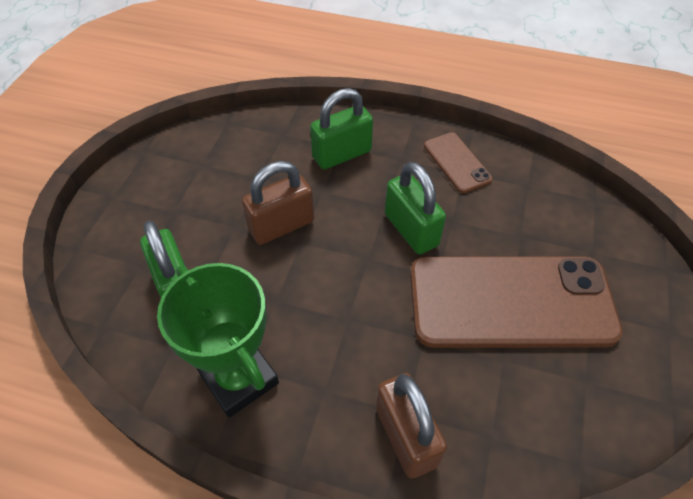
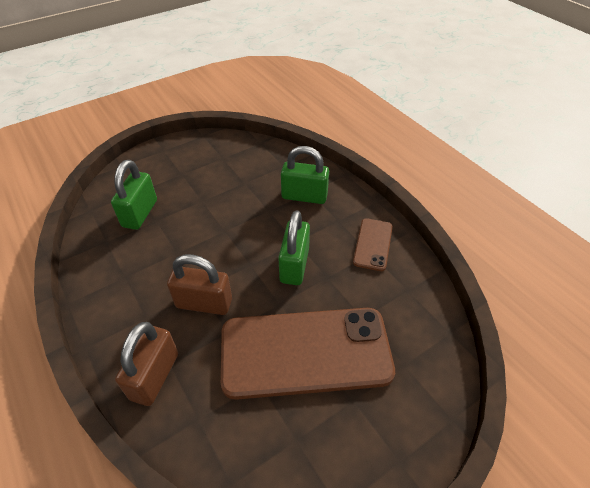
camera: 40 degrees right, 5 degrees down
(239, 378) = (115, 279): green trophy -> none
(281, 226) = (224, 215): brown padlock -> brown padlock (204, 303)
(510, 302) = (305, 352): brown phone -> brown phone turned 45 degrees counterclockwise

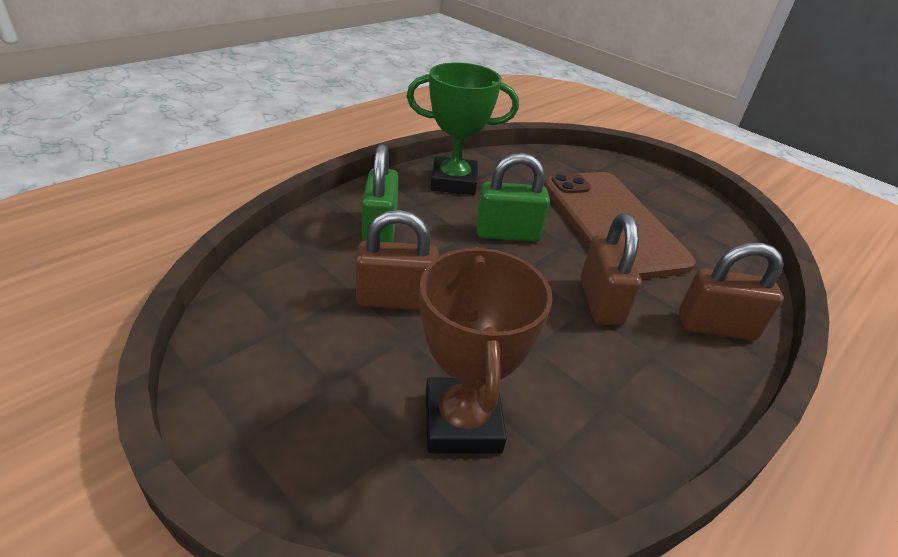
camera: 105 degrees left, 10 degrees down
(140, 213) = (462, 422): green padlock -> brown trophy
(233, 198) = (396, 299): none -> brown padlock
(373, 244) = (453, 182): brown phone -> green trophy

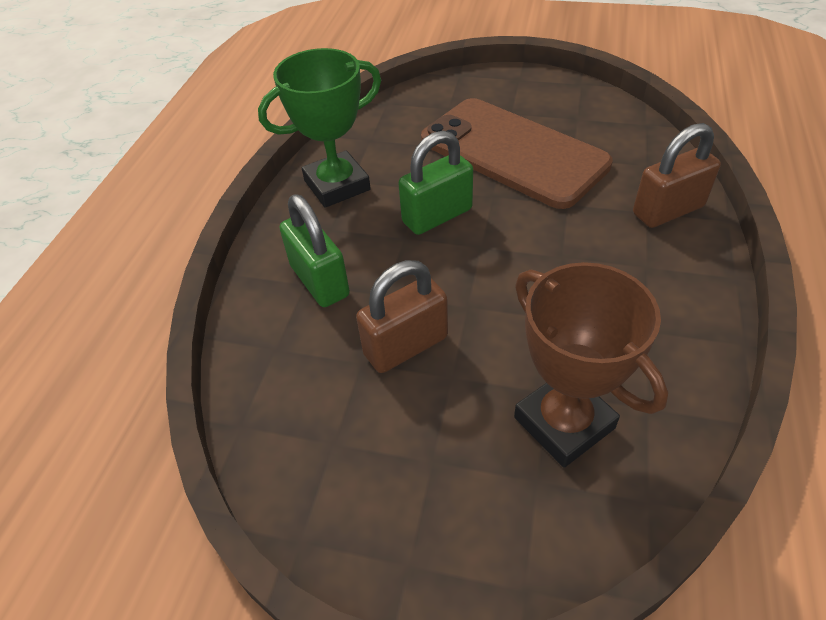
camera: 25 degrees left, 10 degrees up
(600, 302) = (569, 240): brown padlock -> none

